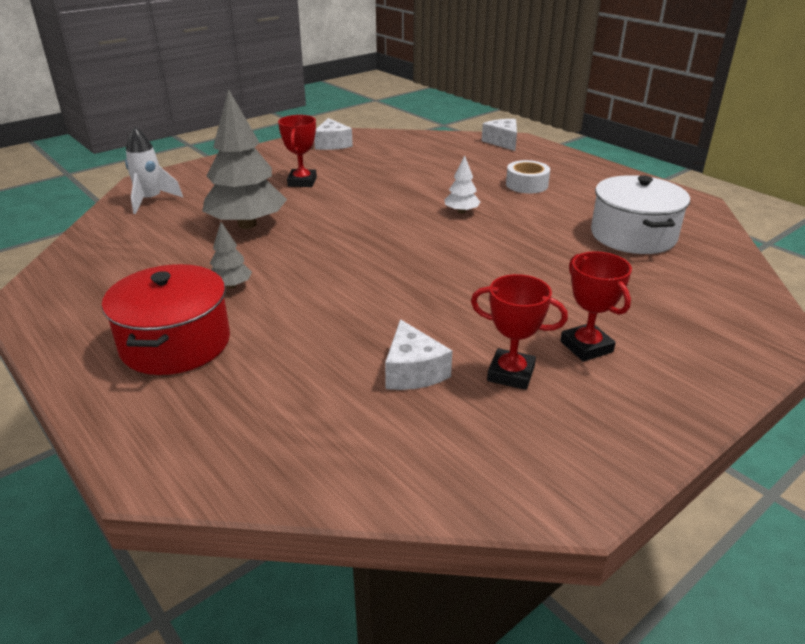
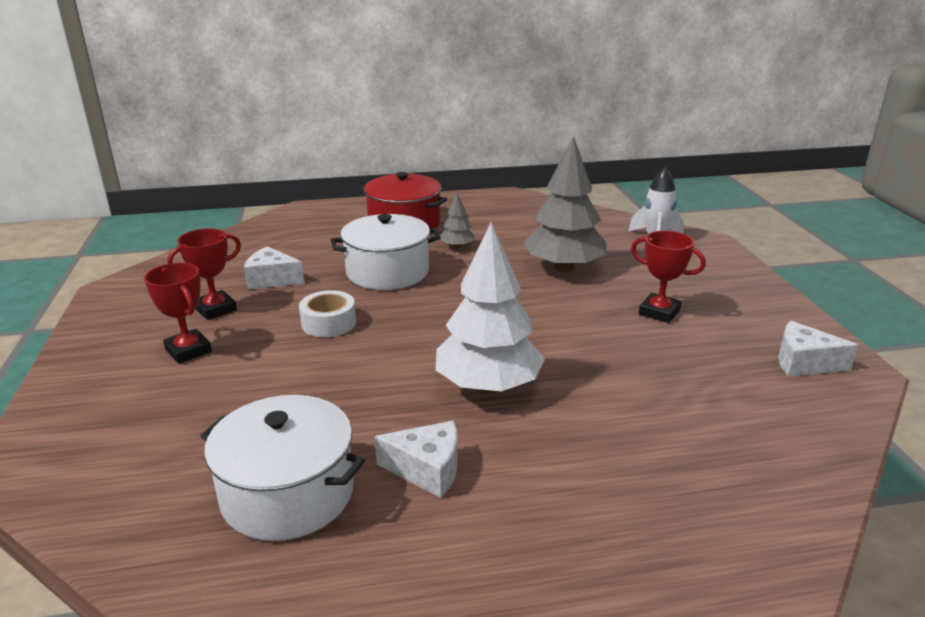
camera: 120 degrees right, 5 degrees down
(328, 304) = (387, 272): none -> white pot
(461, 211) = (488, 386): white tree -> white tree, size x2.19
(502, 142) = (761, 554): white cheese -> white cheese (427, 470)
(526, 184) = (529, 480): white tape -> white tape (328, 323)
(586, 347) = (188, 350): red trophy -> red trophy turned 45 degrees clockwise

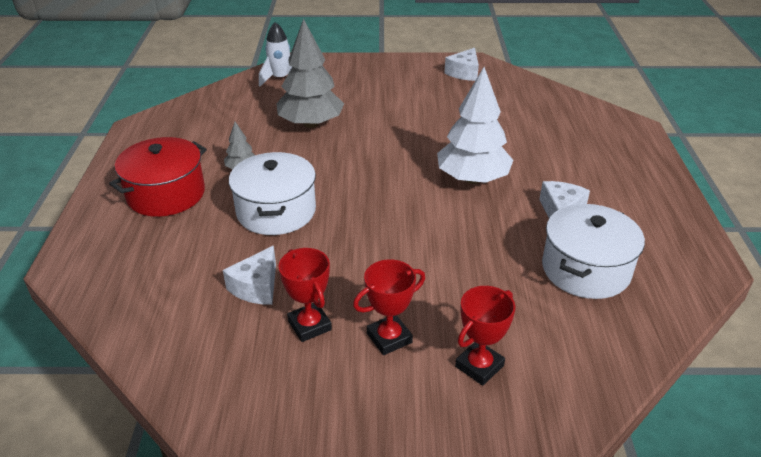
camera: 80 degrees left, 10 degrees up
(328, 323) = (362, 249): white tape -> none
(659, 312) = (394, 101): red trophy -> red trophy (479, 366)

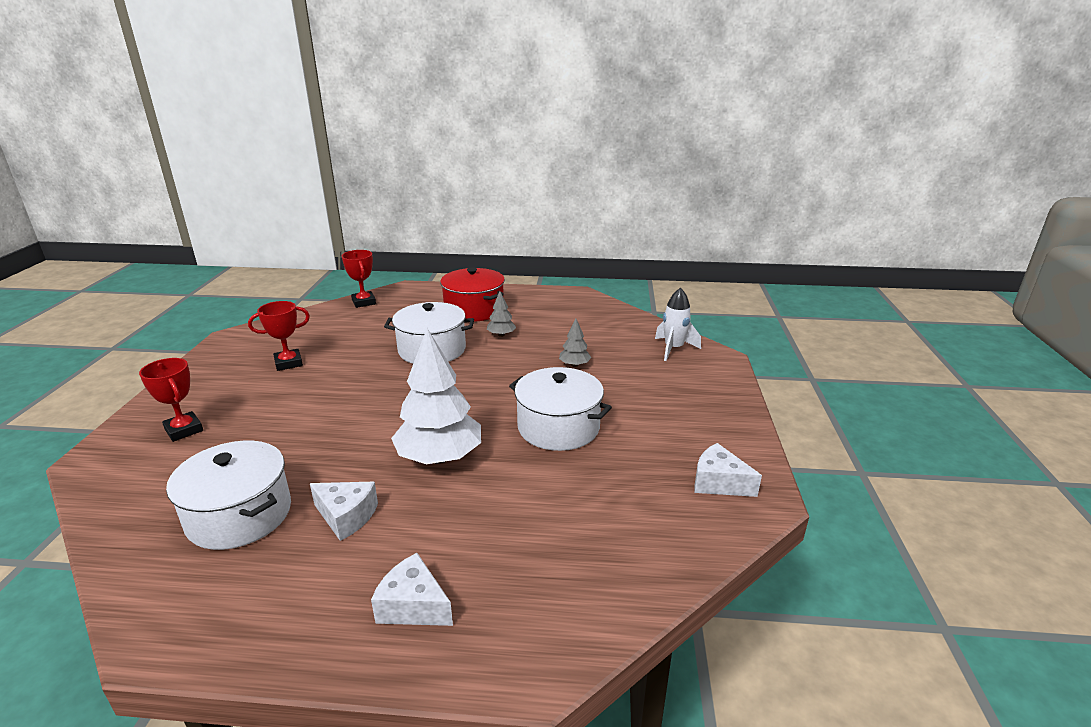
camera: 95 degrees right, 10 degrees down
(257, 287) = (343, 344): white cheese -> white cheese (413, 606)
(311, 124) = (574, 365): grey tree -> grey tree, size x0.46
(389, 338) = (248, 393): red trophy -> red trophy (364, 302)
(415, 128) = (558, 427): none -> white pot

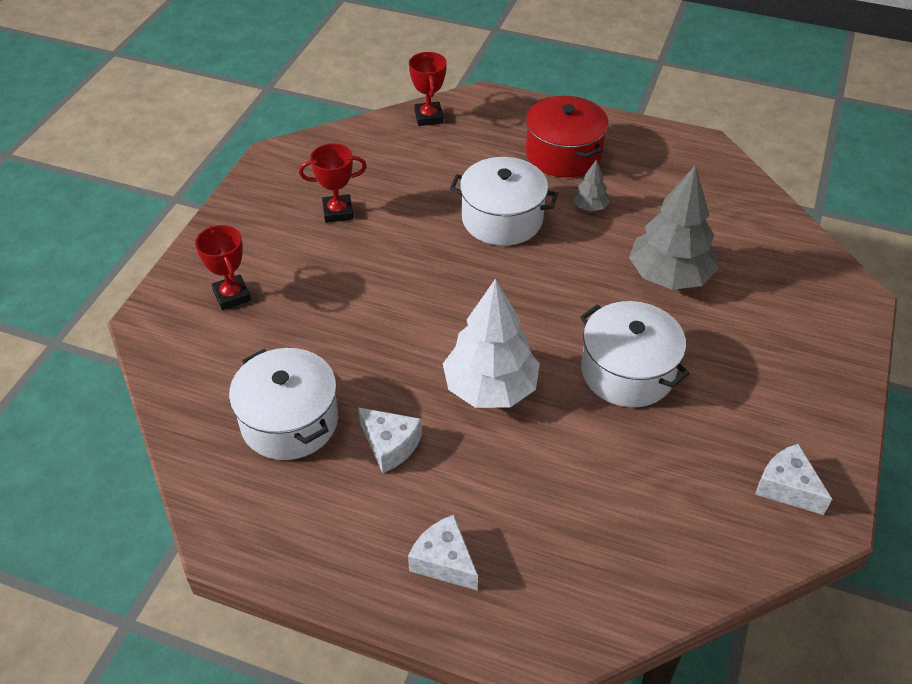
camera: 15 degrees right, 20 degrees up
(574, 365) = (669, 276): grey tree -> grey tree, size x2.19
(673, 349) = (802, 271): white rocket -> none

